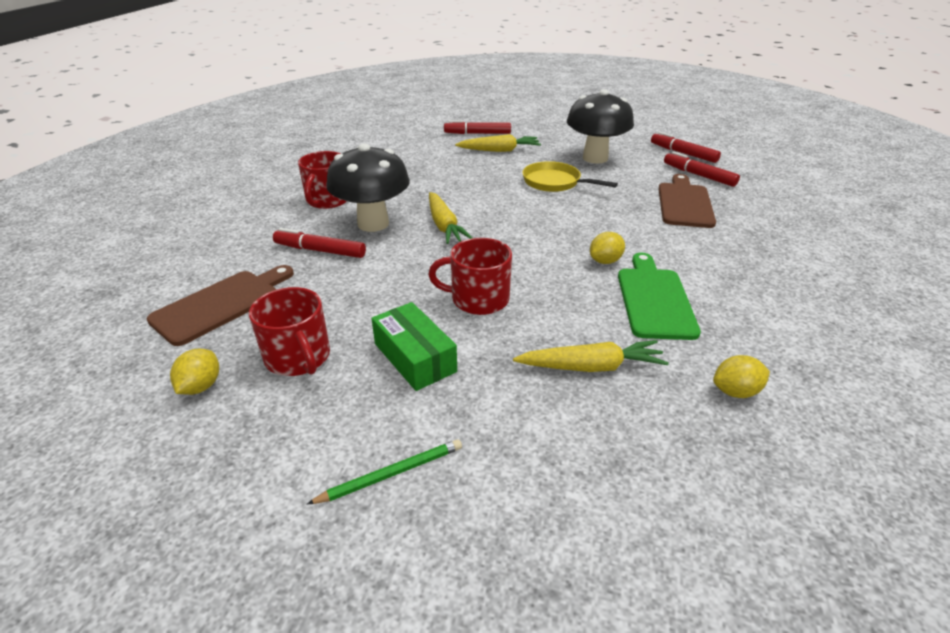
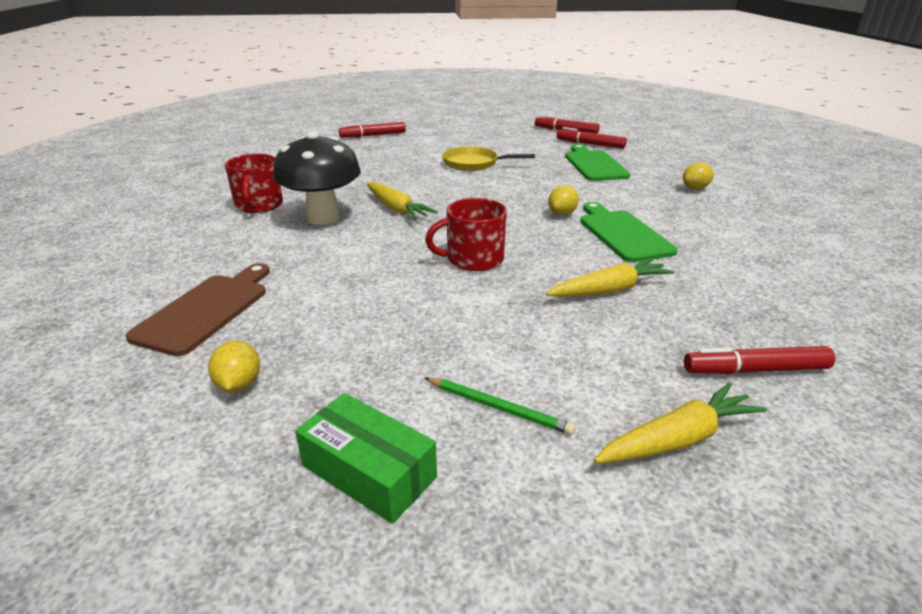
camera: 20 degrees left, 5 degrees down
(298, 357) = (330, 338): red mug -> none
(320, 251) = (284, 247): red marker -> red marker (755, 370)
(391, 474) = (498, 408): green pencil -> green pencil turned 75 degrees clockwise
(414, 357) = (449, 314): green box -> green box (369, 471)
(499, 150) = (404, 146): yellow carrot -> yellow carrot (677, 439)
(595, 158) = (495, 142): black mushroom -> none
(684, 203) = (594, 164): brown cutting board -> green cutting board
(735, 391) = (731, 284): yellow lemon -> yellow lemon (695, 188)

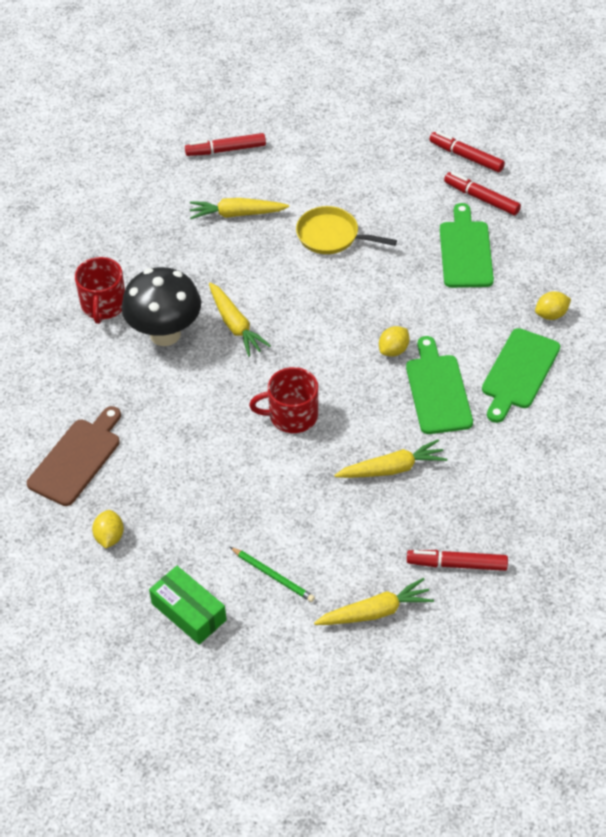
camera: 10 degrees right, 20 degrees up
(387, 158) = (237, 214): none -> yellow carrot
(695, 219) = (519, 373): none -> green cutting board

